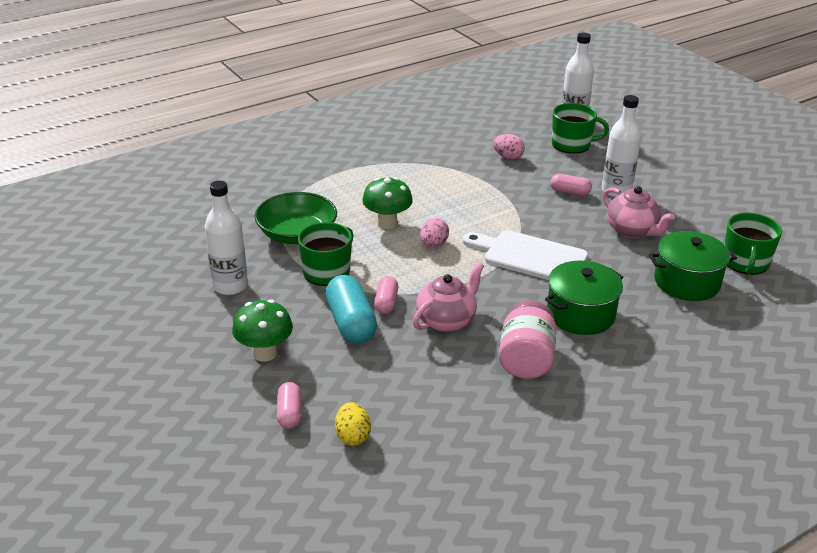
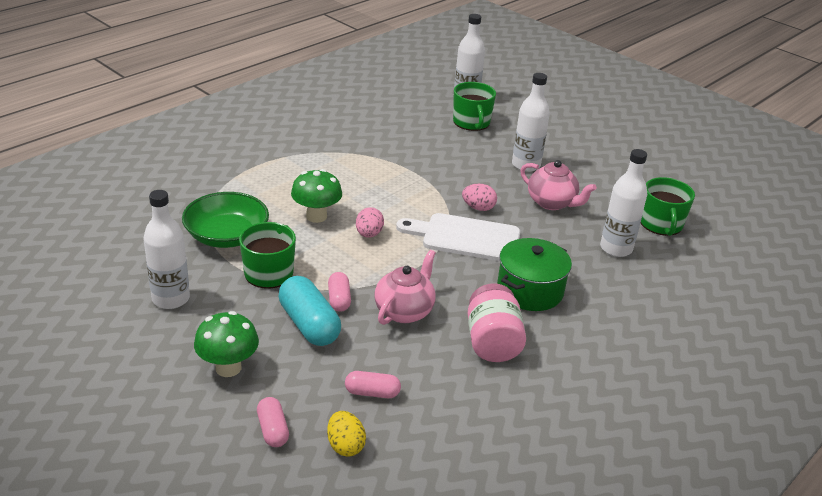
camera: 15 degrees left, 0 degrees up
(508, 157) = (415, 139): pink egg -> pink egg (478, 208)
(570, 192) = (483, 169): pink capsule -> pink capsule (372, 393)
(572, 144) = (471, 122): green mug -> green mug turned 90 degrees clockwise
(687, 282) = (616, 248): green pot -> white bottle

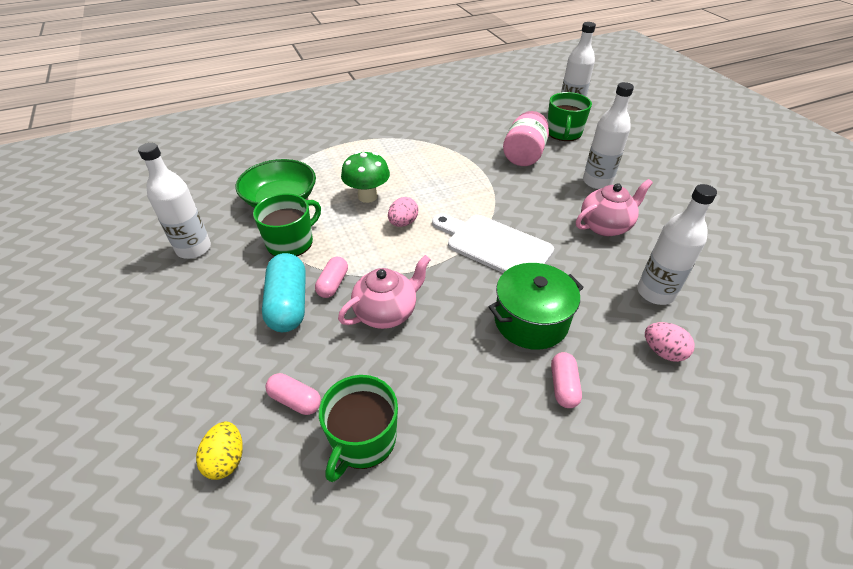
camera: 25 degrees right, 10 degrees up
(228, 368) = (187, 331): green mushroom -> none
(272, 430) = (174, 415): pink capsule -> pink capsule (563, 386)
(478, 208) = (524, 217): pink egg -> pink egg (663, 351)
(492, 342) = (456, 374): pink jar -> pink jar (524, 155)
(552, 203) = (605, 226): pink teapot -> pink teapot turned 90 degrees counterclockwise
(661, 224) = (723, 275): green mug -> green mug (363, 440)

